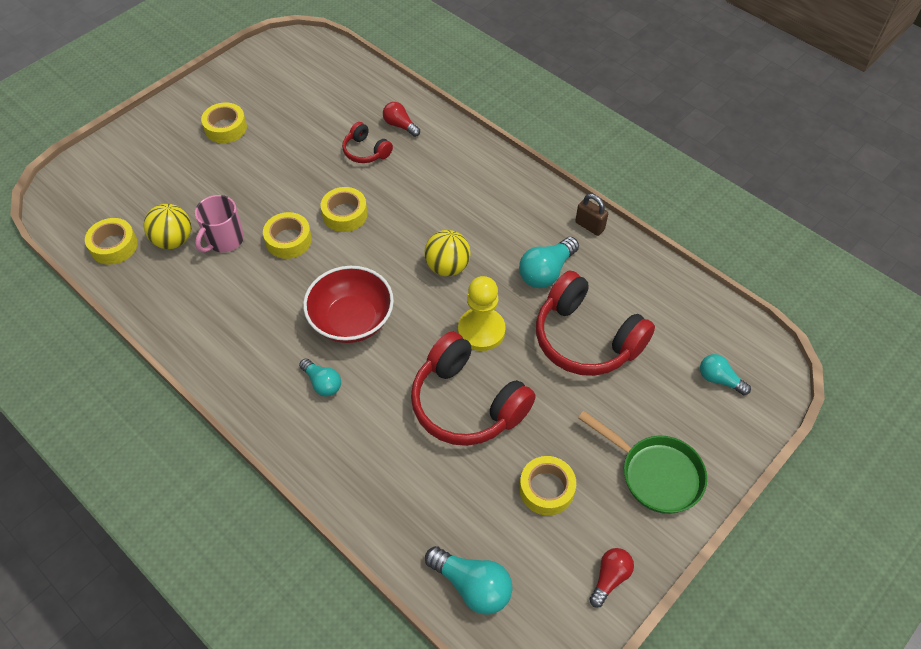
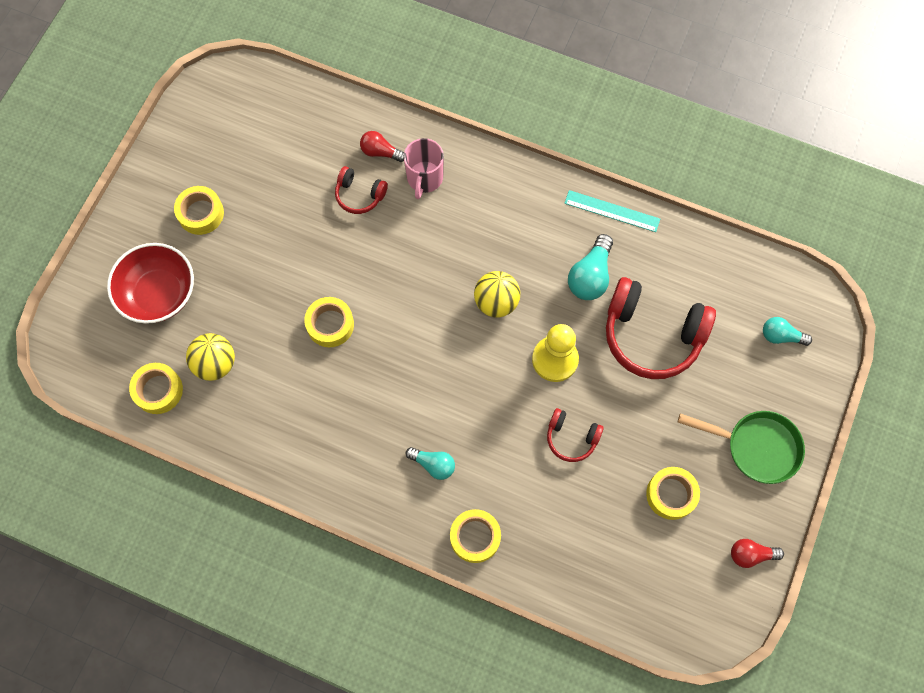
camera: 20 degrees left, 15 degrees up
(224, 240) = (266, 346): pink mug -> pink mug (424, 178)
(345, 214) = (372, 276): yellow tape -> yellow tape (475, 537)
(352, 320) = (431, 390): red bowl -> red bowl (159, 294)
(467, 403) = (571, 437): red headphones -> red headphones, size x0.50
(472, 585) = (642, 603): turquoise light bulb -> none
(589, 226) = (612, 211): brown padlock -> turquoise ruler
(609, 578) = (751, 554): red light bulb -> red light bulb turned 105 degrees counterclockwise

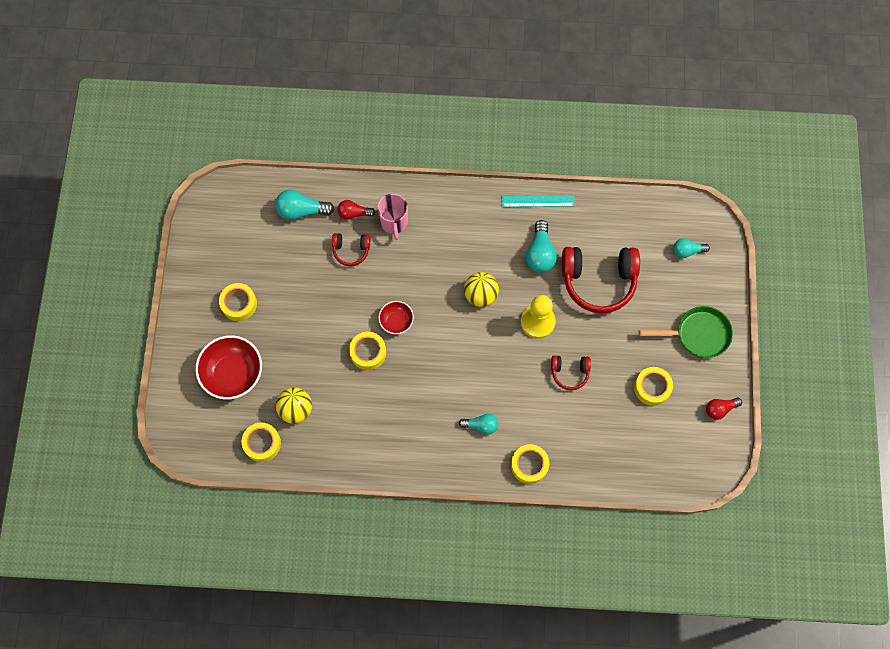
camera: 20 degrees left, 0 degrees up
(320, 129) = (301, 211): none -> turquoise light bulb
(380, 298) = (396, 321): none -> red bowl

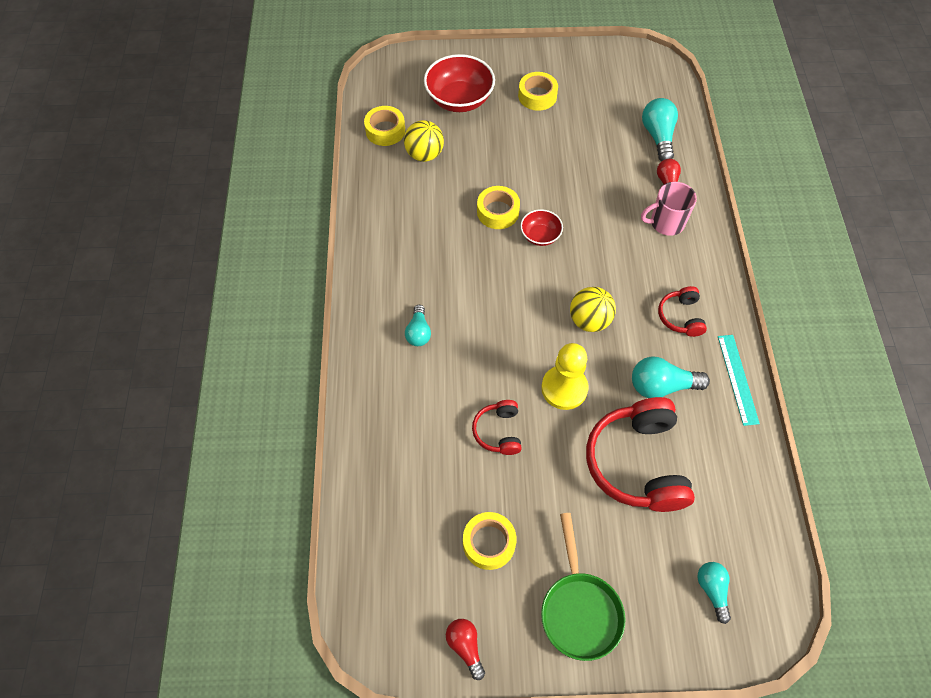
camera: 85 degrees right, 10 degrees down
(351, 250) = (620, 185): red headphones -> red headphones (681, 316)
(529, 465) = (370, 390): yellow tape -> none

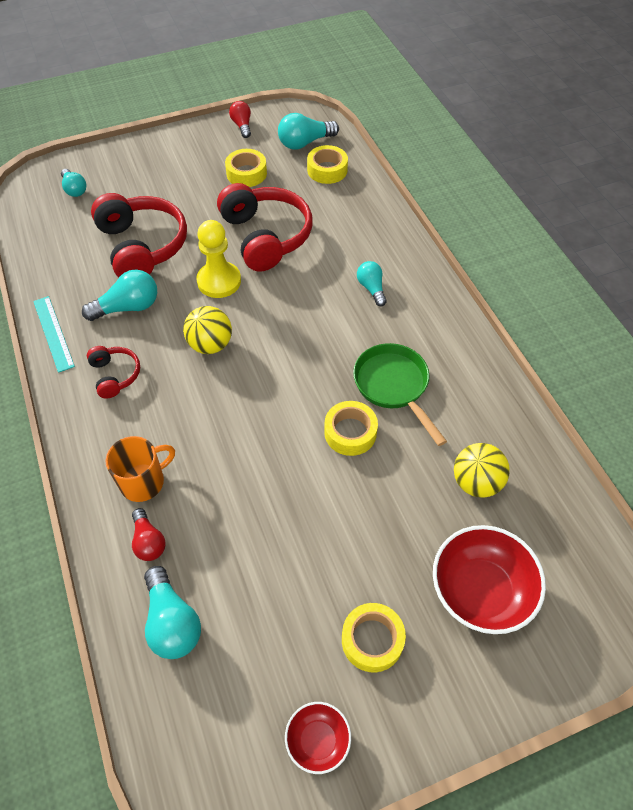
camera: 160 degrees right, 5 degrees down
(385, 130) = (546, 502): yellow tape -> yellow tape (327, 170)
(395, 576) = (305, 143): none -> turquoise light bulb
(465, 647) = (242, 125): red light bulb -> red light bulb turned 150 degrees counterclockwise
(498, 431) = (265, 237): red headphones -> red headphones, size x2.00
(540, 236) = (290, 418): red bowl -> red bowl (318, 740)
(579, 609) = (170, 158): green pan -> green pan (394, 386)
(666, 223) = (143, 482): pink mug -> orange mug

